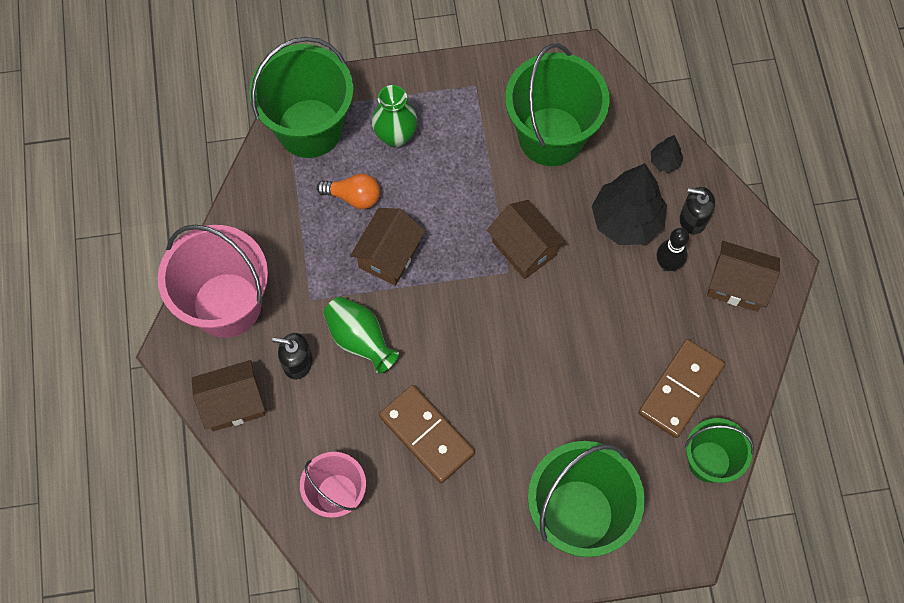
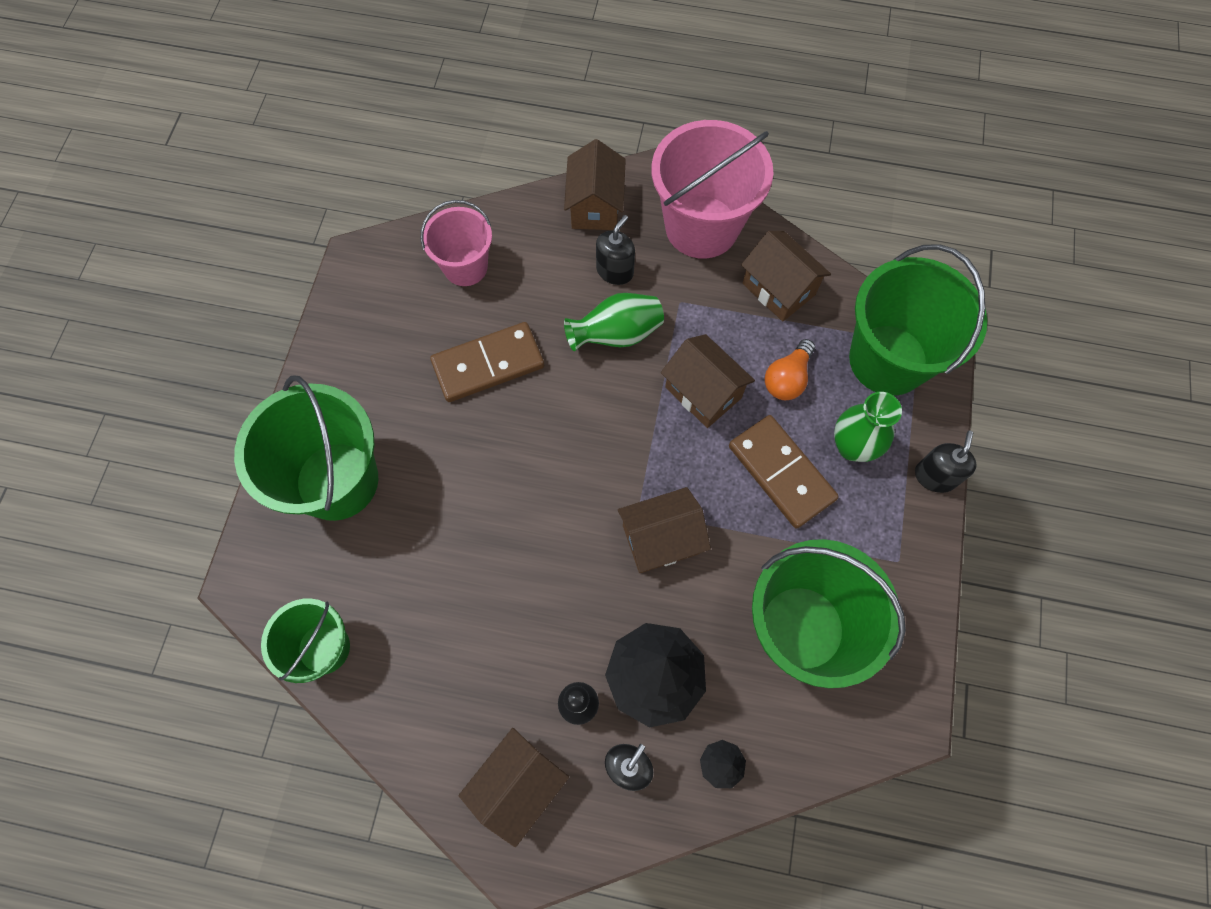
camera: 110 degrees right, 0 degrees up
(271, 225) = (778, 289): none -> brown house
(398, 76) = (935, 476): none -> black soap dispenser
(681, 389) = (419, 652): brown domino -> brown domino (781, 473)

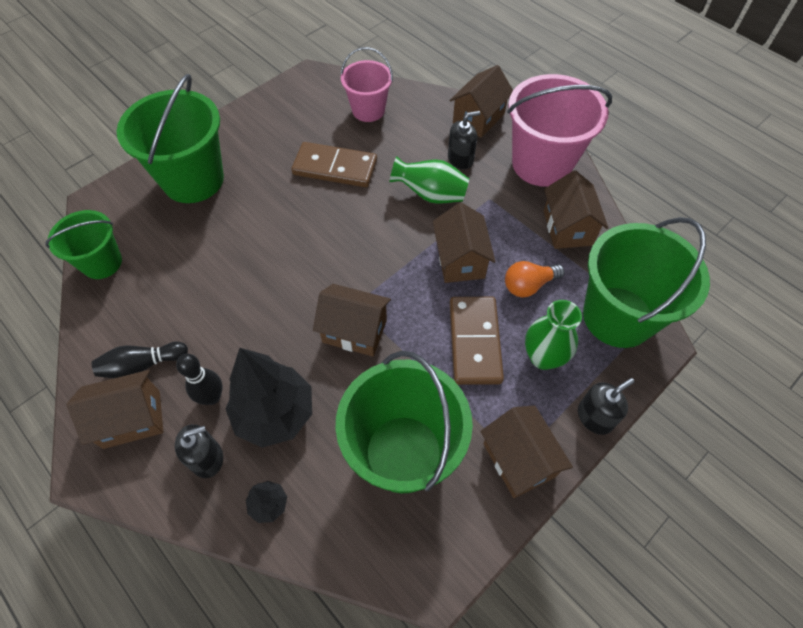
camera: 35 degrees right, 10 degrees down
(477, 725) = (142, 365): none -> black bowling pin
(901, 562) = (519, 460): none -> brown house

